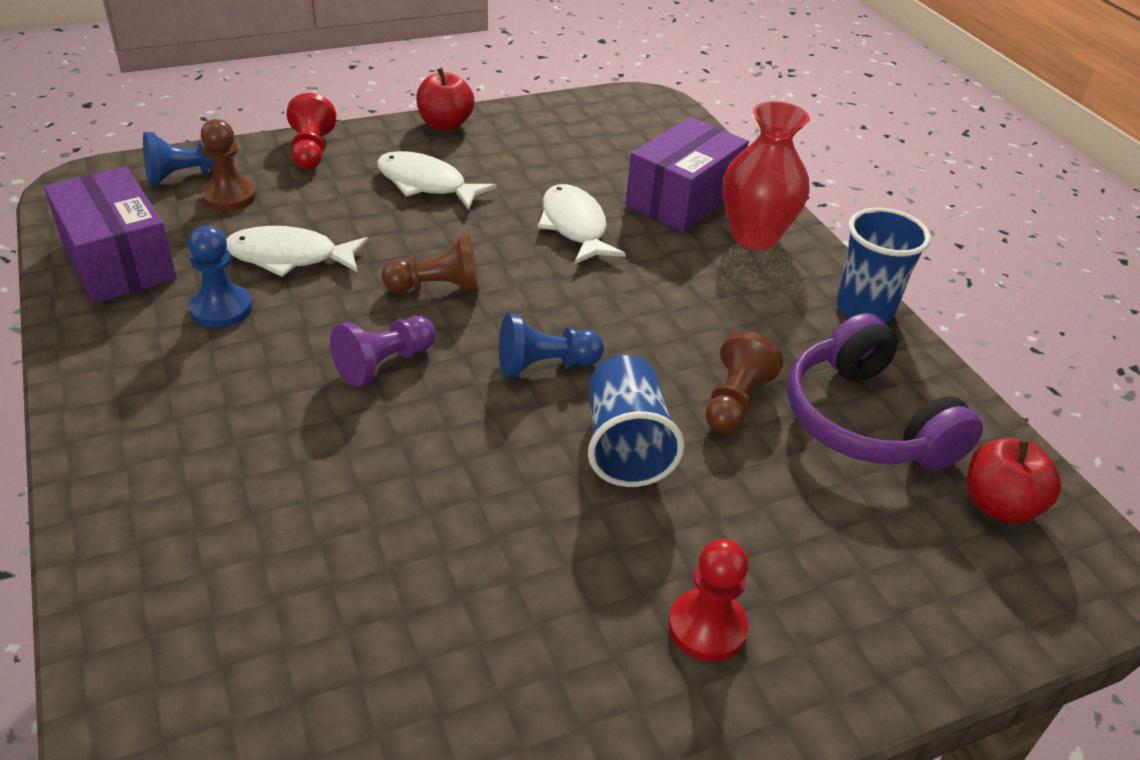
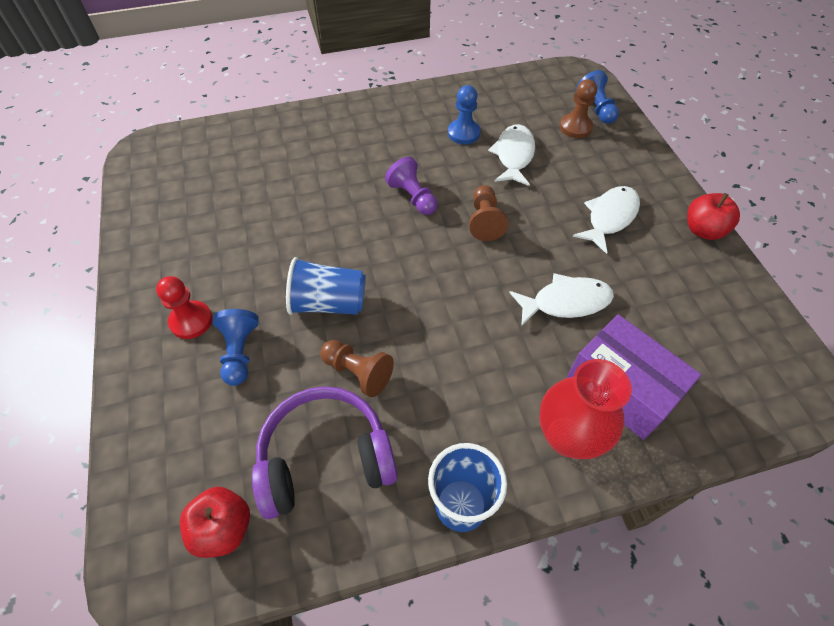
camera: 100 degrees right, 15 degrees up
(118, 261) = (505, 94): purple box -> none
(311, 150) = (641, 159): red pawn -> none
(545, 365) = (405, 270): blue pawn -> blue pawn (240, 352)

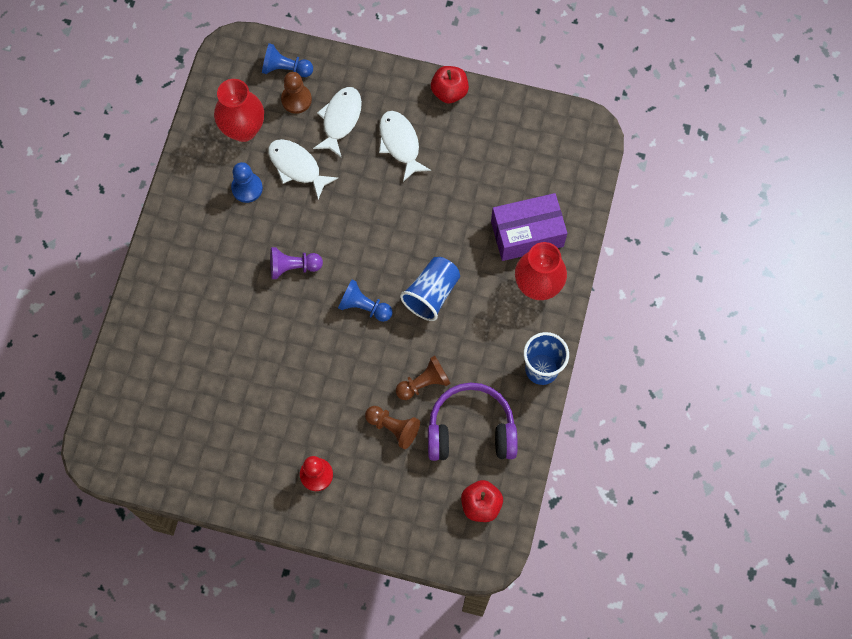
camera: 60 degrees left, 15 degrees up
(240, 352) = (363, 451): blue pawn -> blue pawn (364, 306)
(325, 458) = (471, 430): purple headphones -> purple headphones turned 75 degrees clockwise
(328, 303) = (357, 376): blue cup -> blue cup (431, 294)
(485, 221) = (349, 230): brown pawn -> brown pawn (393, 428)
(515, 108) = (243, 129): none -> red vase
(566, 302) = (450, 223): white fish -> white fish (340, 119)

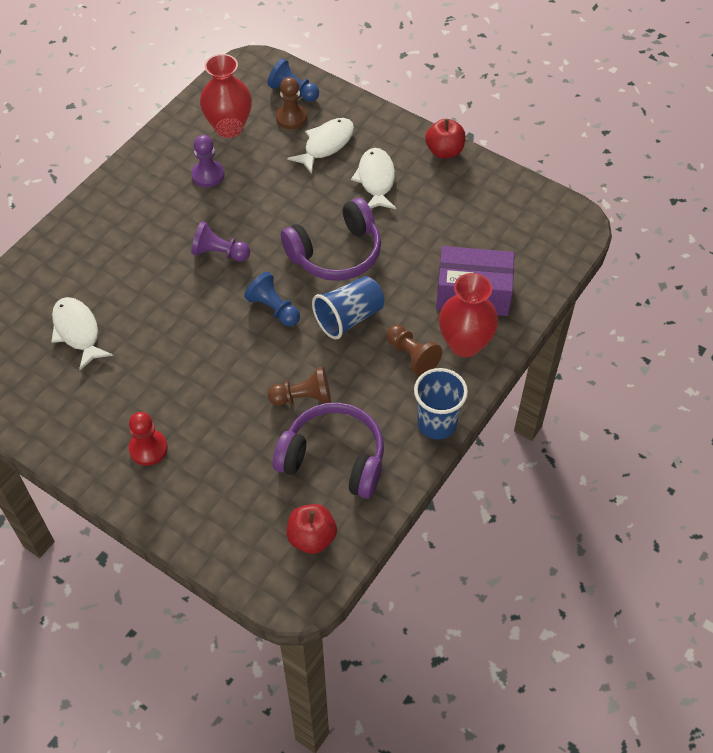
camera: 20 degrees right, 15 degrees down
(247, 188) = (208, 175): blue pawn -> purple pawn
(297, 167) = (265, 171): white fish -> white fish (77, 331)
(393, 428) = (251, 430): brown pawn -> brown pawn (412, 356)
(395, 233) = (336, 253): none -> purple headphones

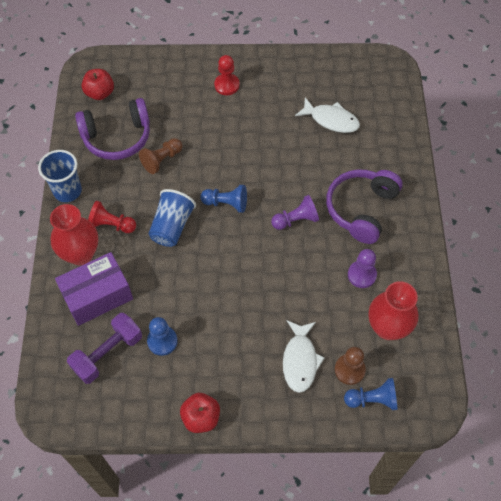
camera: 145 degrees right, 5 degrees up
(336, 253) = (217, 268): purple headphones -> purple headphones (361, 209)
(376, 180) = (235, 351): white fish -> none
(412, 356) = (111, 225): brown pawn -> red pawn
(436, 222) = (162, 341): none -> blue pawn
(495, 239) = (107, 353): none -> purple dumbbell

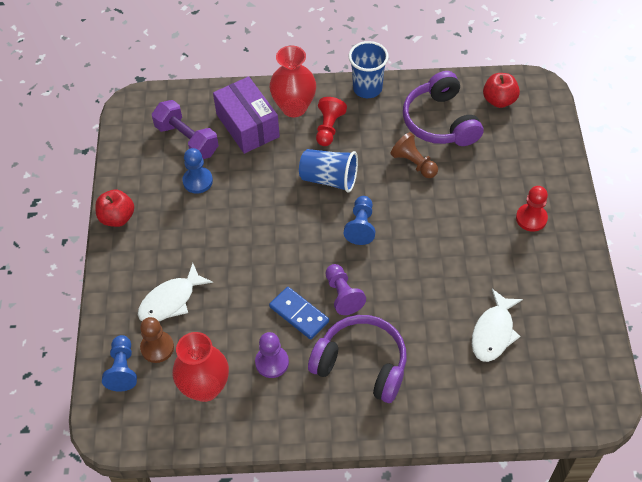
camera: 90 degrees right, 5 degrees down
(300, 360) = (170, 301): white fish -> white fish turned 45 degrees counterclockwise
(315, 253) = (299, 314): none -> blue domino

